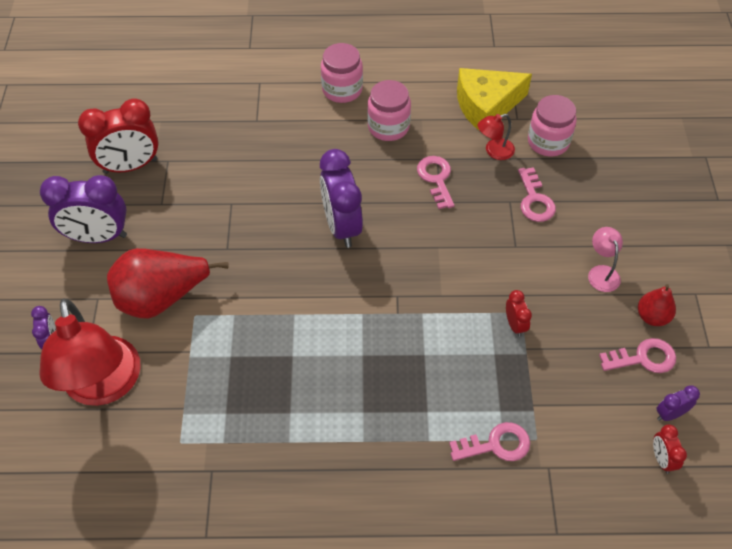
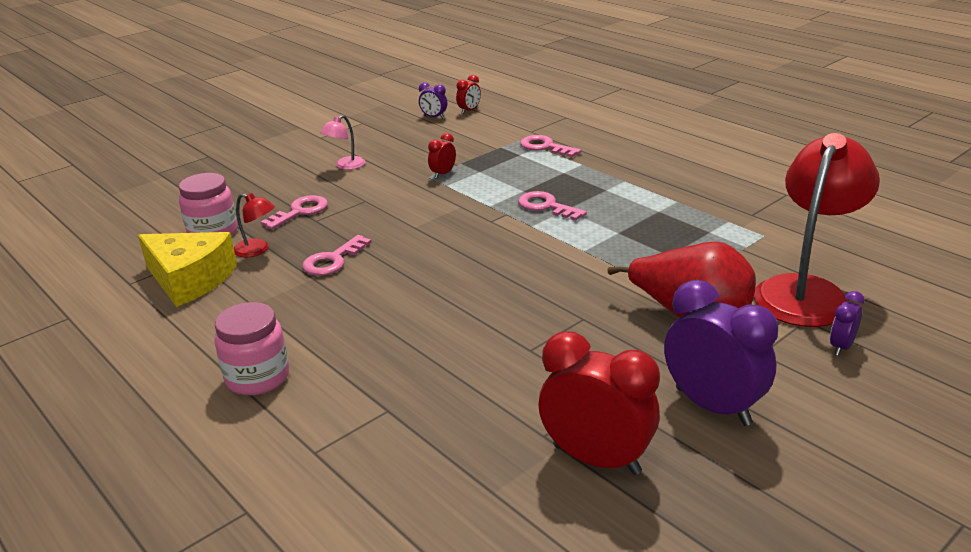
camera: 130 degrees left, 25 degrees down
(341, 226) = (460, 276): purple clock -> none
(388, 127) = (289, 317): pink jar -> none
(643, 358) = (403, 134): pink key -> pink key (546, 206)
(652, 316) = (362, 141): red pear -> none

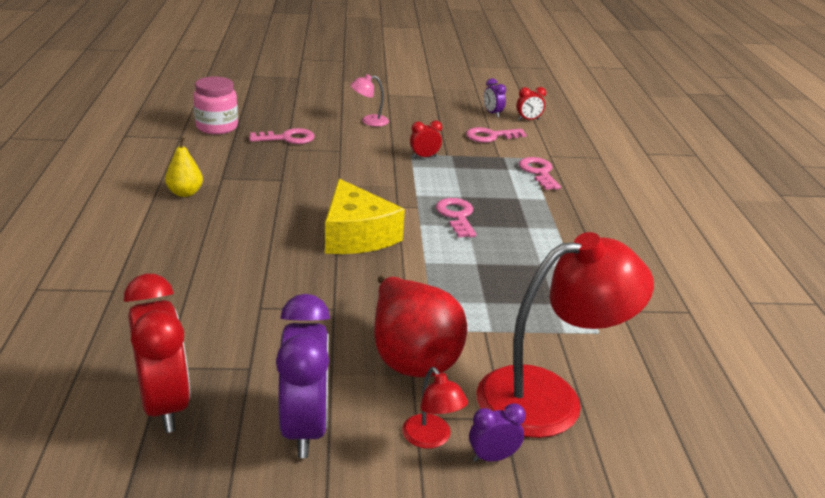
camera: 35 degrees right, 0 degrees up
(190, 279) = (156, 149): yellow cheese -> yellow cheese (356, 235)
(257, 250) = (221, 150): red lamp -> red lamp (431, 439)
(257, 377) = (86, 227): pink jar -> none
(295, 301) = (185, 193): none -> yellow pear
(333, 260) = (250, 179): pink key -> pink key (490, 136)

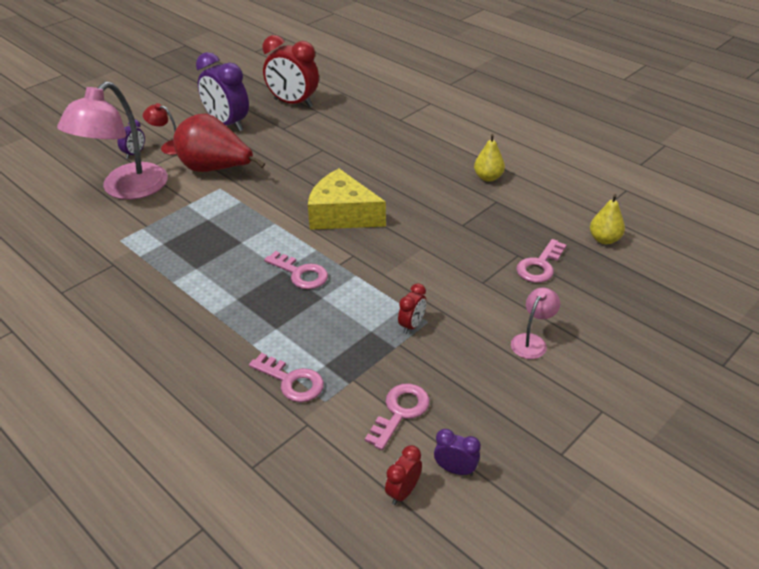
camera: 140 degrees right, 10 degrees up
(217, 127) = (604, 239): pink jar -> yellow pear
(549, 397) = (126, 189): red lamp -> pink lamp

